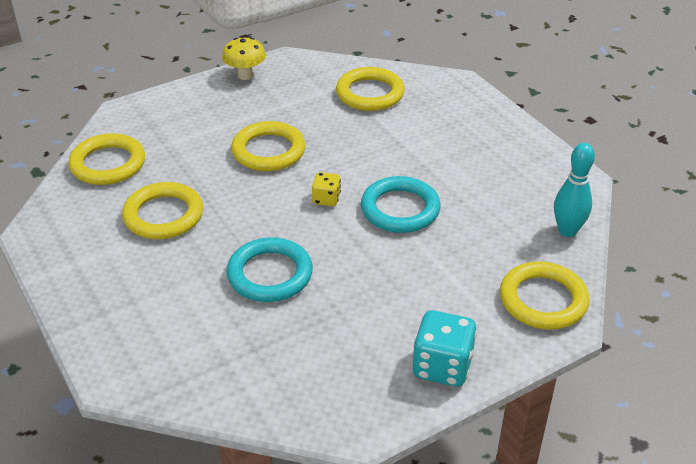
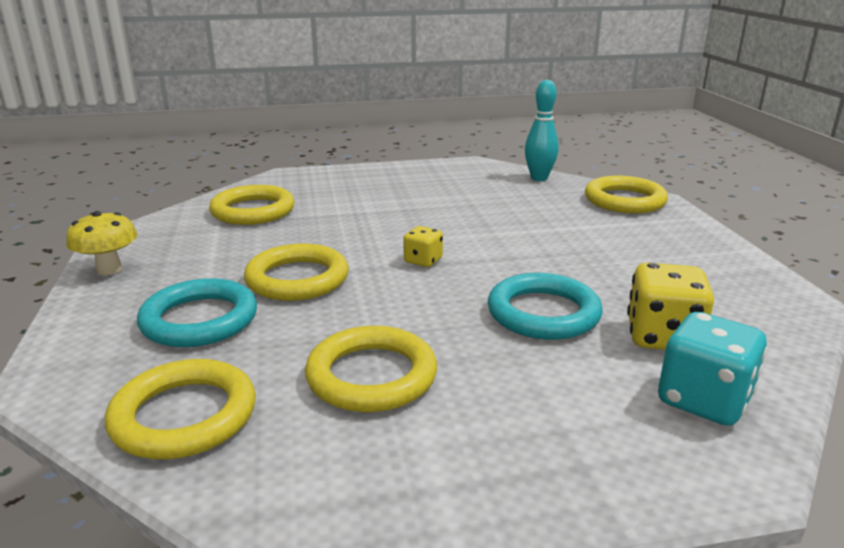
camera: 70 degrees left, 15 degrees down
(259, 340) = (662, 337): none -> yellow dice
(400, 209) = (467, 230): turquoise ring -> turquoise ring (199, 320)
(442, 366) = (708, 250): turquoise dice -> turquoise dice (703, 400)

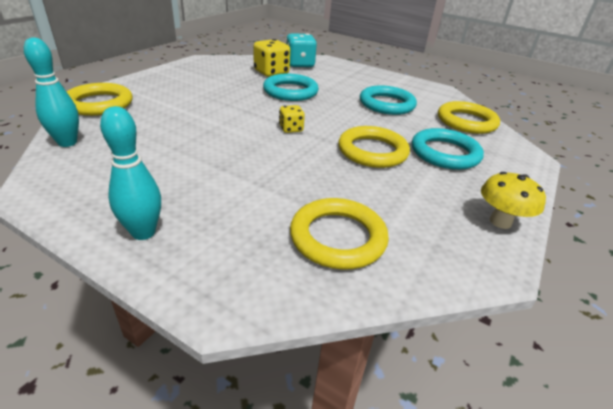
camera: 140 degrees left, 10 degrees up
(371, 376) = (386, 104): yellow ring -> turquoise ring
(374, 174) = (143, 232): none -> turquoise bowling pin

